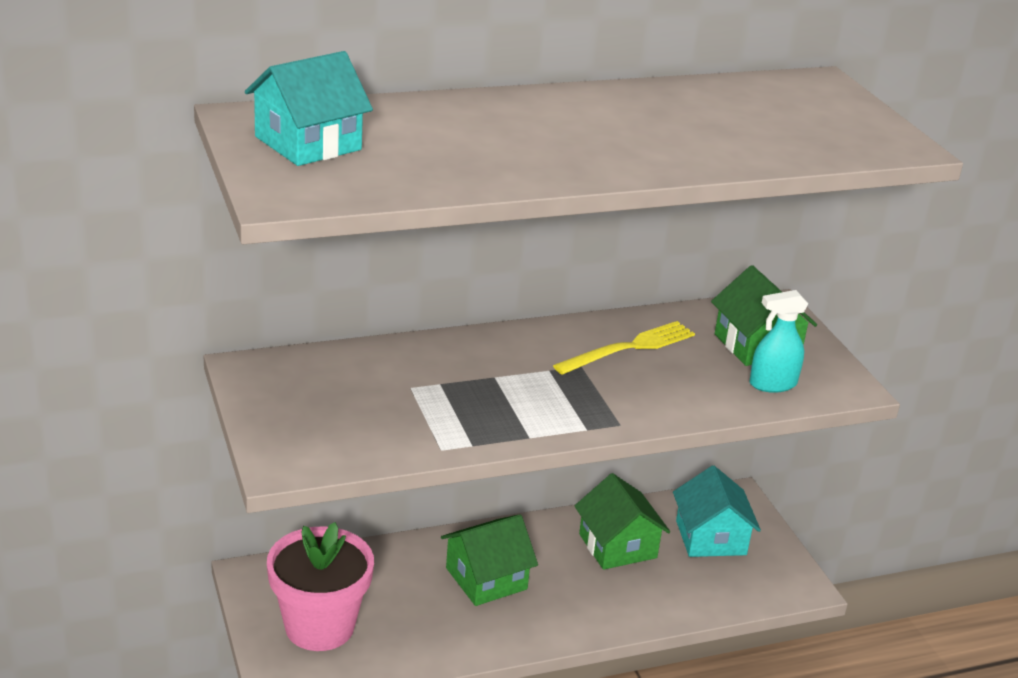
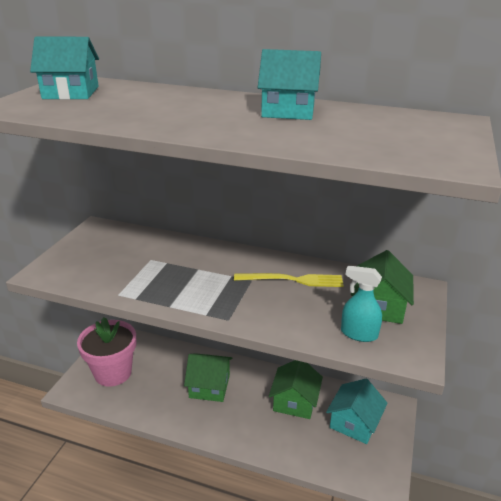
camera: 40 degrees right, 0 degrees up
(639, 108) = (288, 111): none -> turquoise house

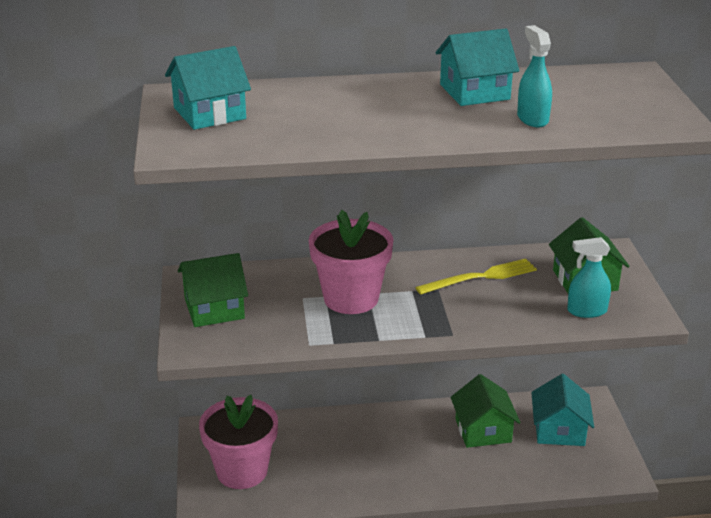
camera: 25 degrees left, 0 degrees up
(182, 269) = (351, 298): none -> pink flower pot
(209, 386) = (374, 447): green house -> green house (214, 308)
(311, 135) = (532, 119): none -> turquoise spray bottle

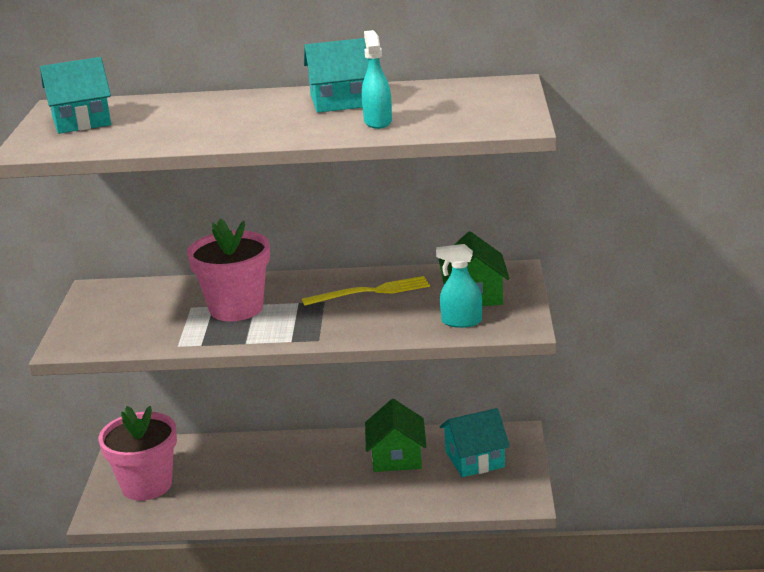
camera: 10 degrees right, 5 degrees down
(214, 308) = (104, 315): green house -> none
(559, 430) = (474, 459): turquoise house -> turquoise house turned 60 degrees clockwise

